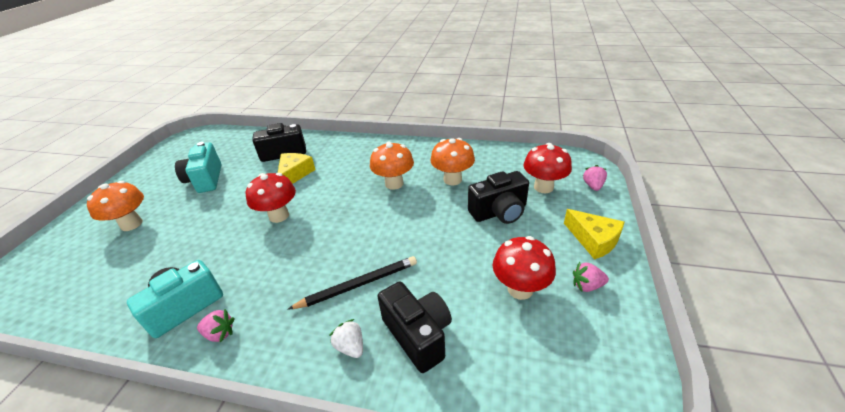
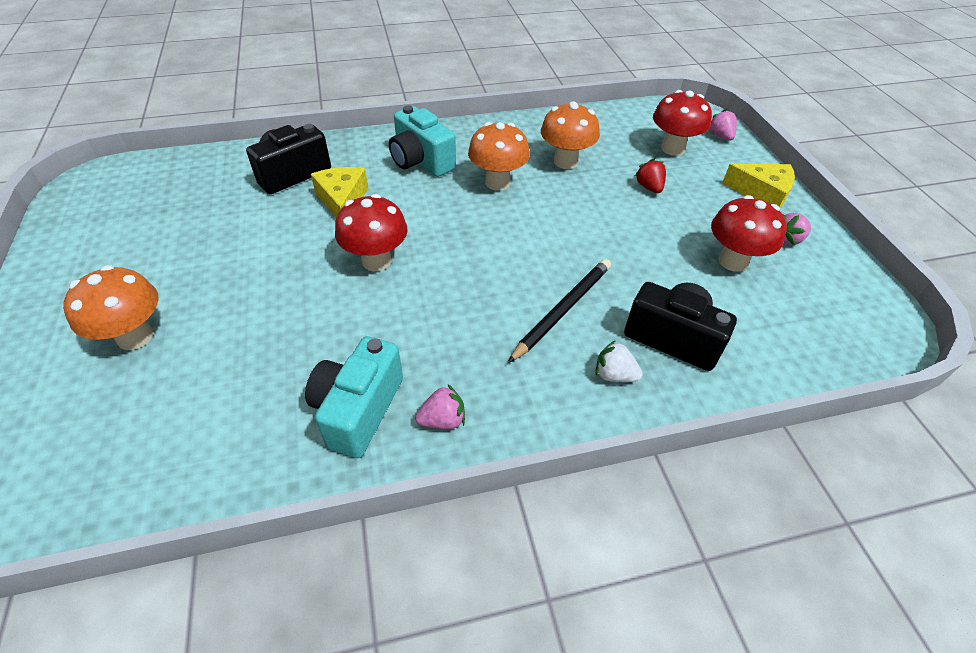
camera: 30 degrees left, 10 degrees up
(205, 179) = (198, 241): turquoise camera -> turquoise camera (421, 161)
(499, 212) = (649, 187): black camera -> red strawberry

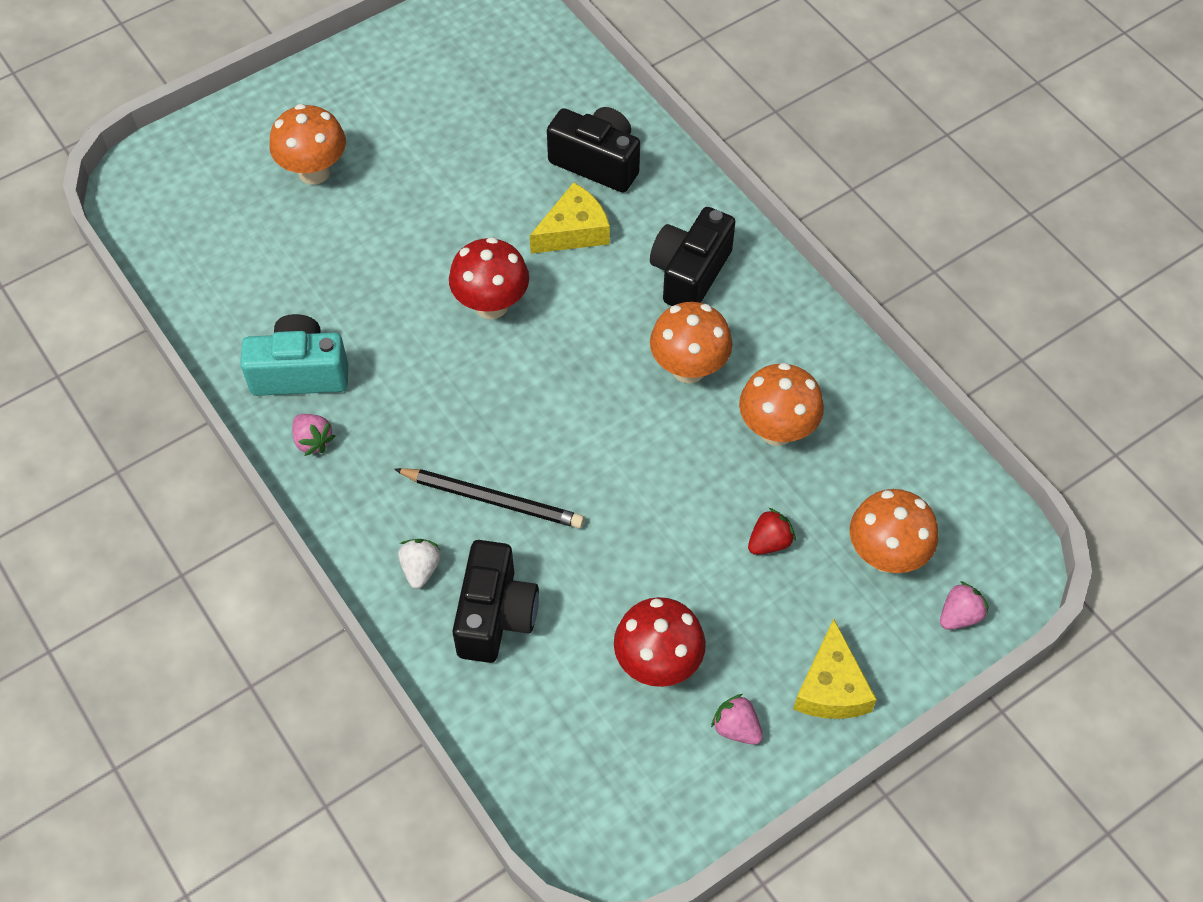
camera: 70 degrees right, 10 degrees up
(421, 161) = (689, 273): turquoise camera -> black camera
(672, 148) = (886, 555): red mushroom -> orange mushroom

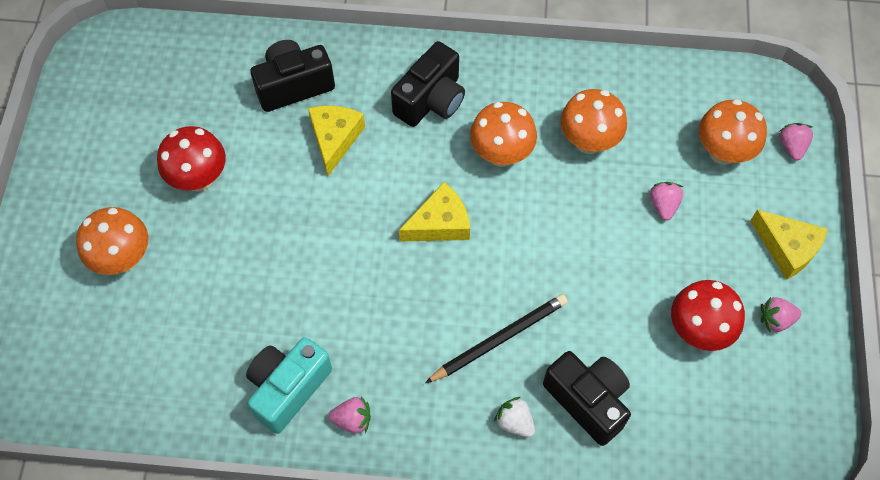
camera: 50 degrees left, 5 degrees up
(491, 305) = (346, 229): red mushroom -> red mushroom (199, 178)
(566, 371) = (440, 223): none -> yellow cheese
(689, 273) = (431, 100): black camera -> black camera turned 120 degrees counterclockwise
(769, 542) = (663, 205): red strawberry -> pink strawberry

